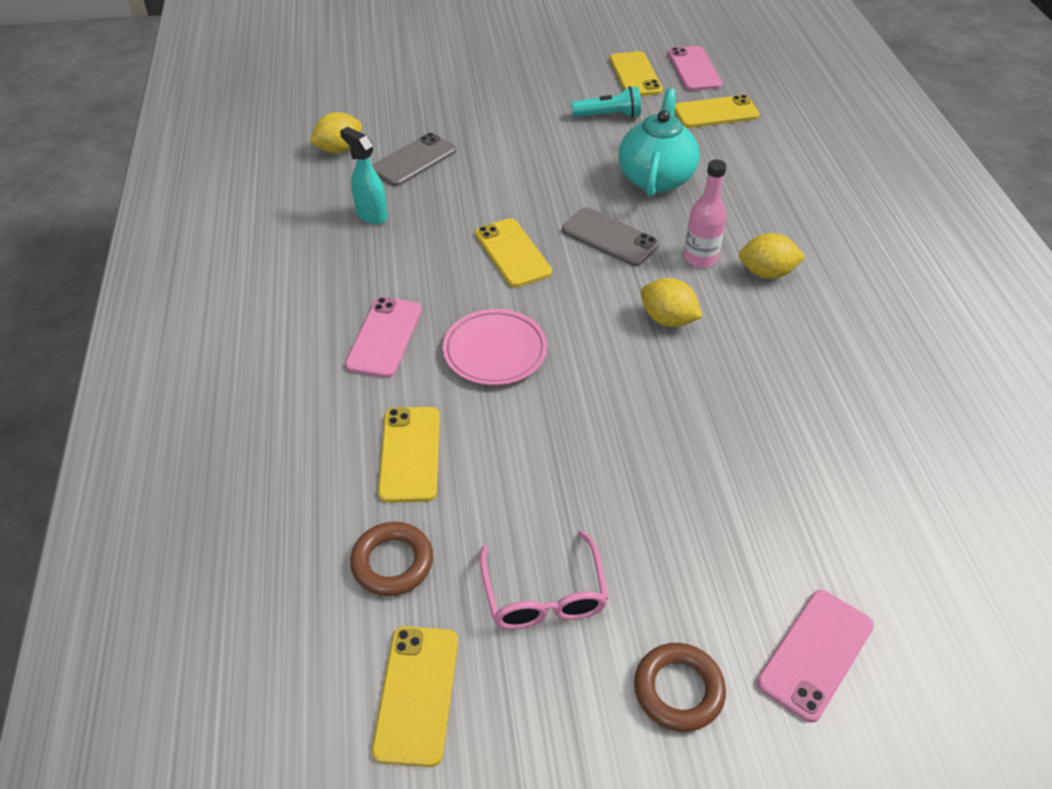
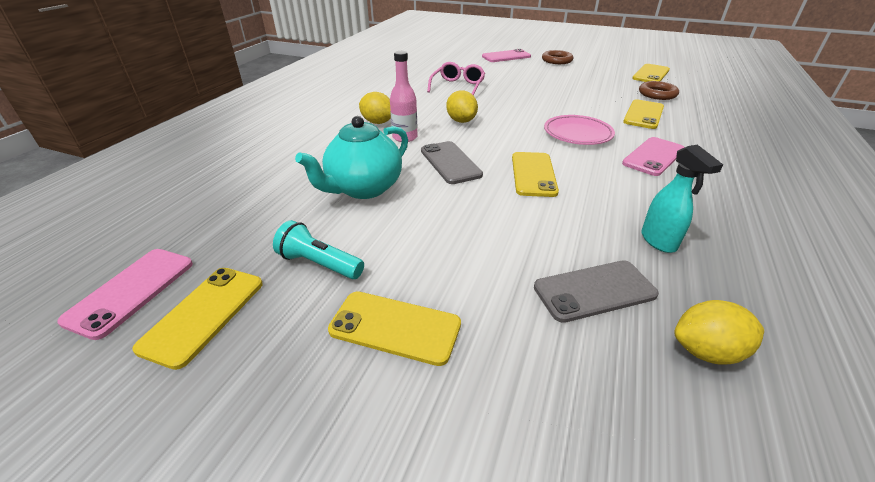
camera: 150 degrees left, 10 degrees down
(544, 595) = (593, 78): pink glasses -> pink glasses (458, 86)
(715, 112) = (219, 225): yellow phone -> yellow phone (395, 327)

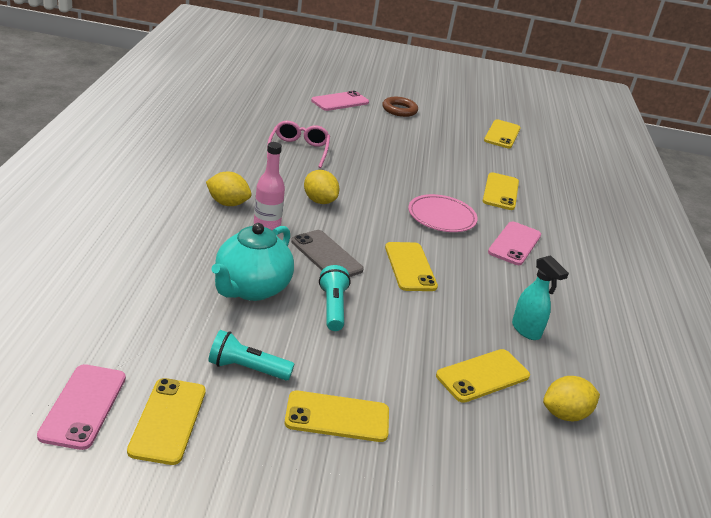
camera: 20 degrees left, 5 degrees down
(438, 208) = (333, 307): none -> turquoise flashlight
(594, 291) = (483, 376): grey phone -> yellow phone
(657, 94) = (511, 163): brown ring -> none

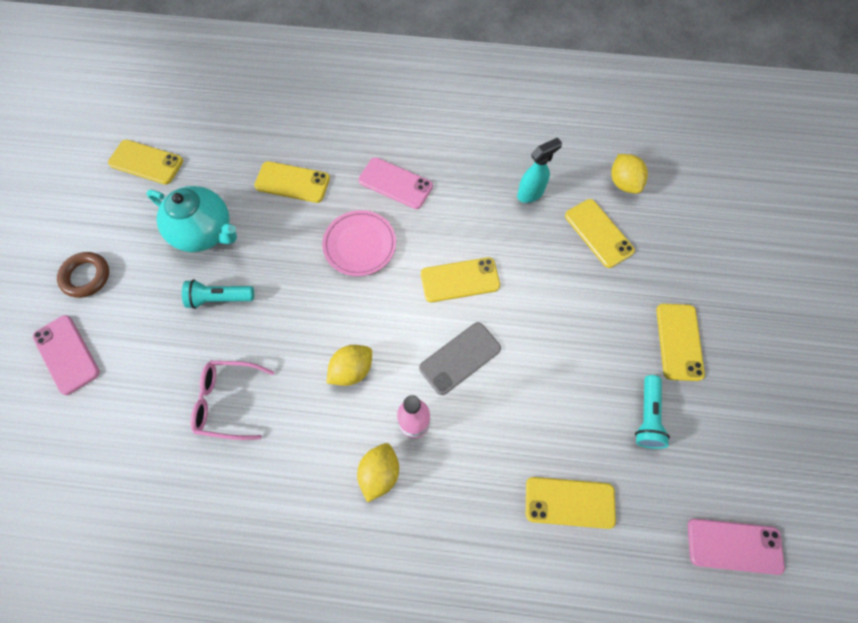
camera: 85 degrees left, 35 degrees up
(168, 420) = (726, 471): yellow phone -> yellow phone (569, 502)
(251, 288) = (535, 426): turquoise teapot -> turquoise teapot (205, 232)
(333, 307) = (543, 349): turquoise flashlight -> turquoise flashlight (219, 298)

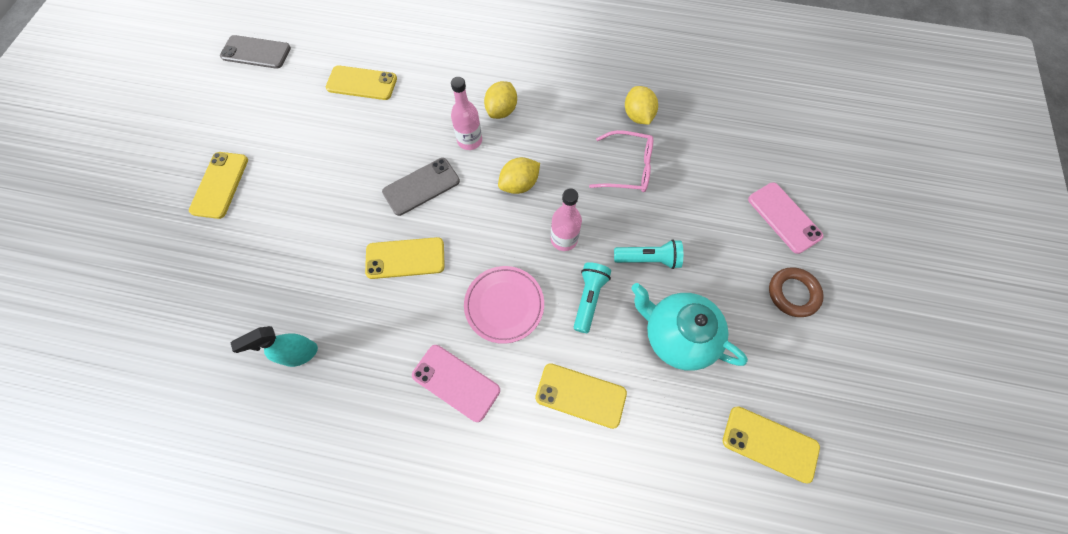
camera: 175 degrees left, 0 degrees up
(303, 311) = (564, 239): none -> pink bottle
(598, 233) = (244, 297): yellow phone -> none
(623, 183) = (187, 359): yellow lemon -> yellow lemon (638, 116)
(647, 416) = (277, 131): turquoise flashlight -> turquoise flashlight (589, 298)
(734, 545) = (256, 52): pink phone -> grey phone

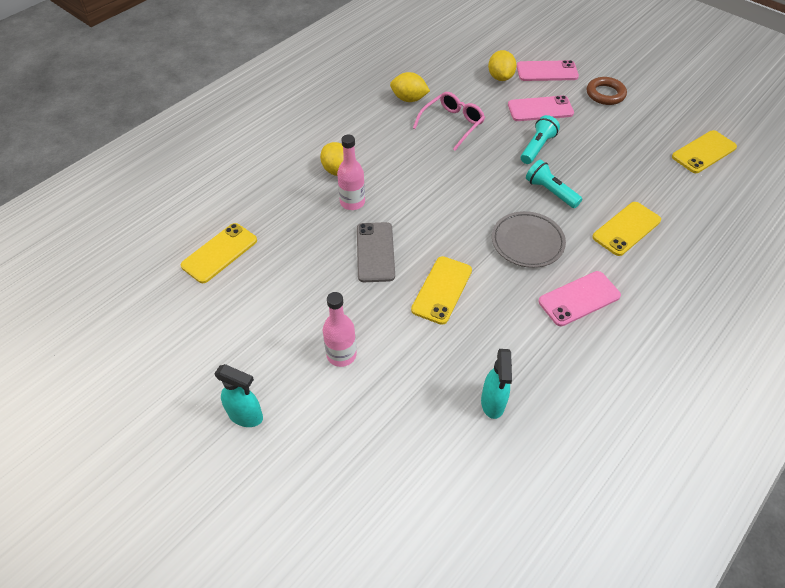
camera: 60 degrees left, 15 degrees down
(220, 185) = (246, 416): yellow phone -> turquoise spray bottle
(256, 52) = (91, 328): grey phone -> none
(504, 305) = (527, 242): pink plate -> grey plate
(519, 184) = (421, 189): yellow lemon -> yellow lemon (500, 77)
(564, 239) = (490, 184): pink bottle -> pink bottle (341, 355)
(676, 336) = (606, 160): turquoise teapot -> none
(713, 237) = (540, 109): none -> pink phone

